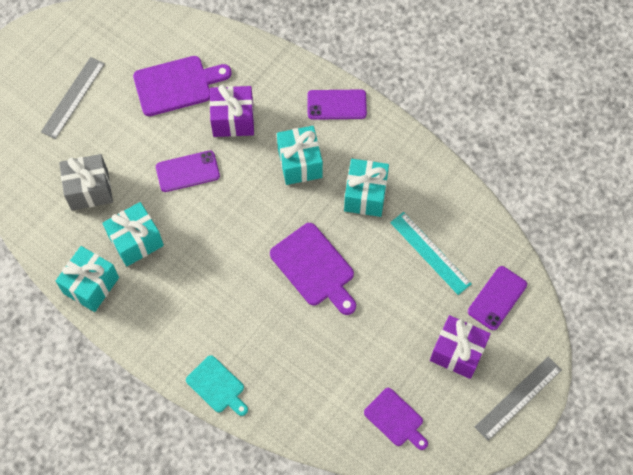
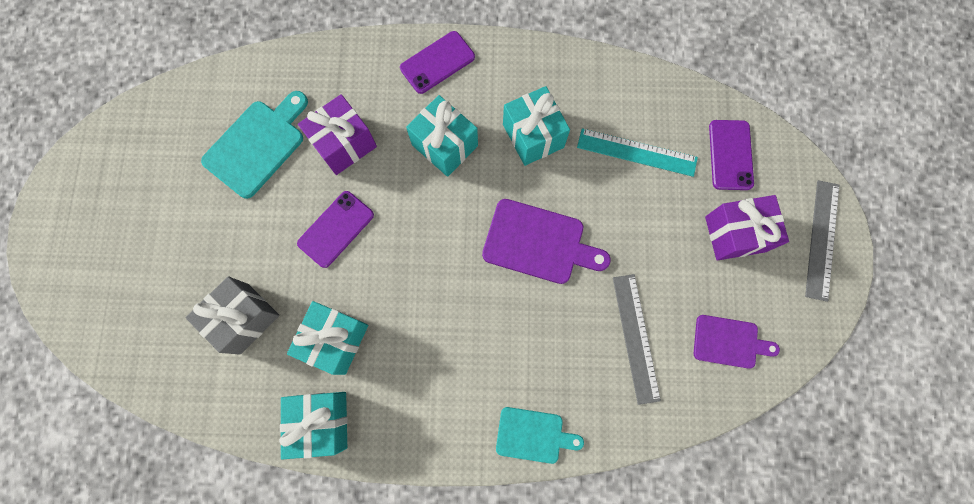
camera: 35 degrees left, 10 degrees up
(73, 97) = (152, 230): grey ruler -> grey ruler (635, 338)
(176, 85) = (257, 145): purple cutting board -> turquoise cutting board

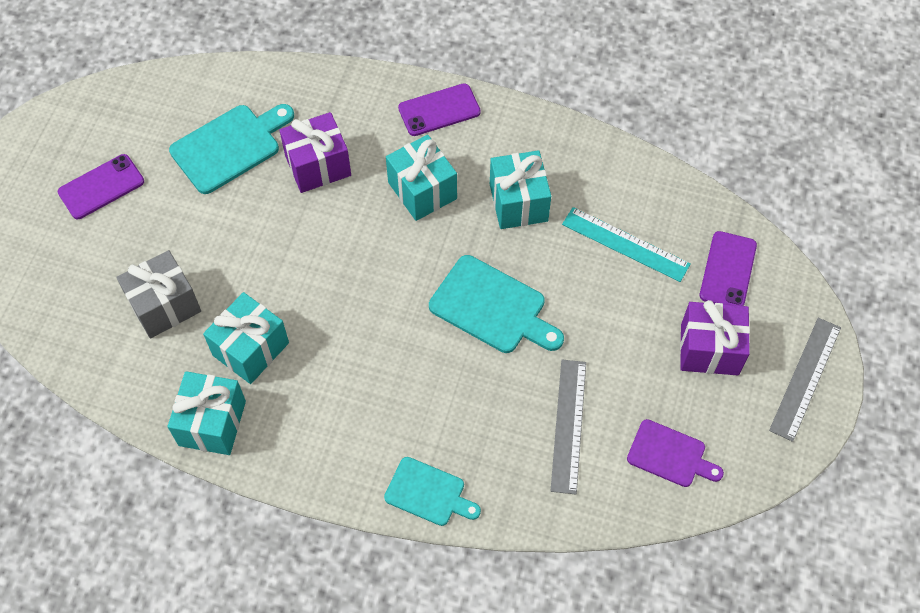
camera: 15 degrees right, 15 degrees down
(336, 229) = (284, 244): purple phone -> purple phone (101, 187)
(538, 243) = (492, 307): purple cutting board -> turquoise cutting board

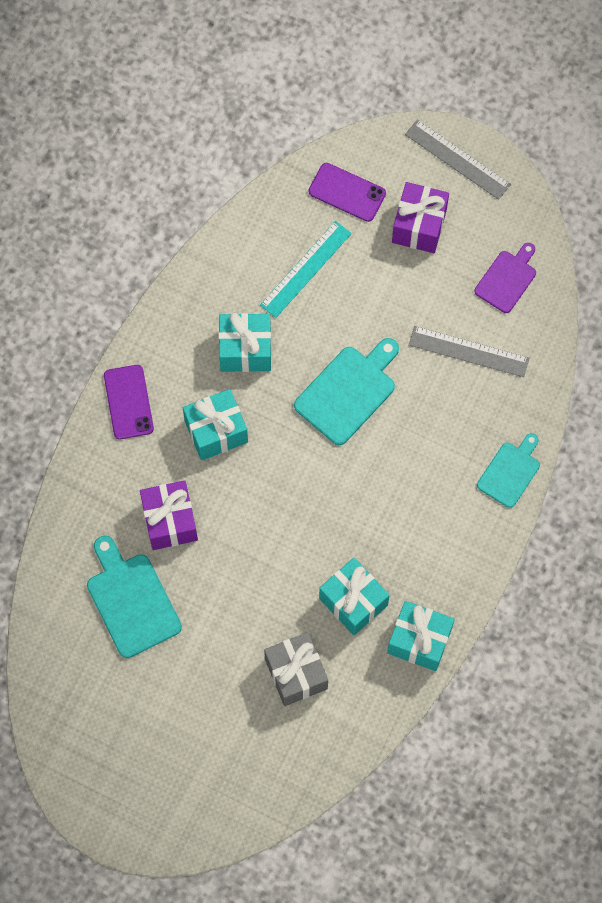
camera: 80 degrees left, 10 degrees up
(101, 187) = (154, 725): purple phone -> none

